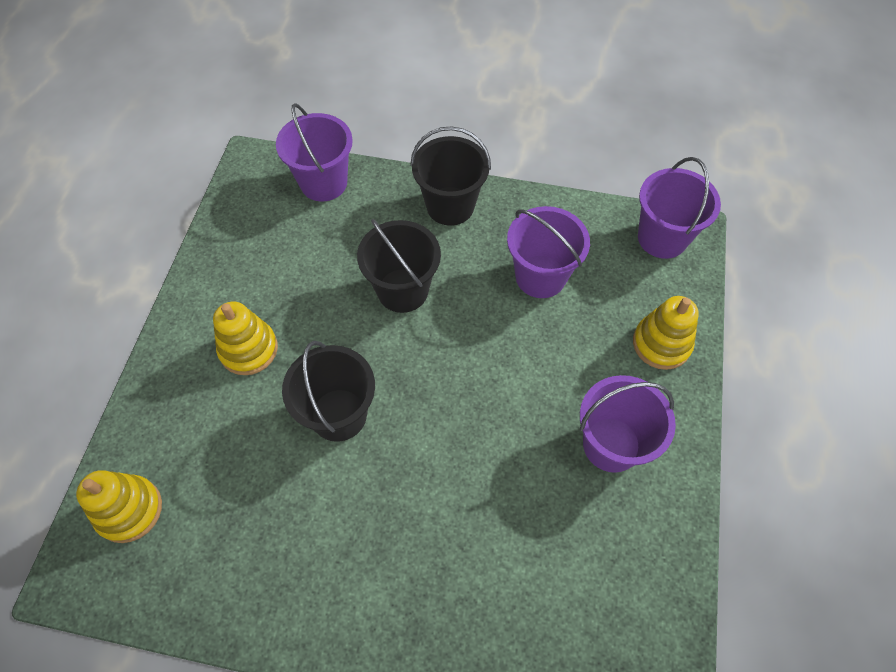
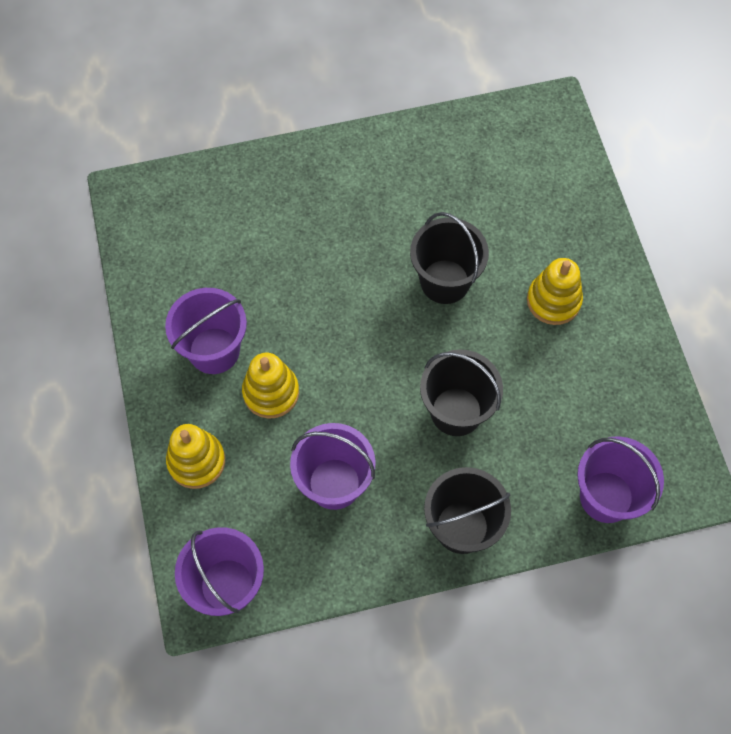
camera: 155 degrees right, 5 degrees up
(129, 510) = (551, 157): yellow stacking toy -> yellow stacking toy (271, 392)

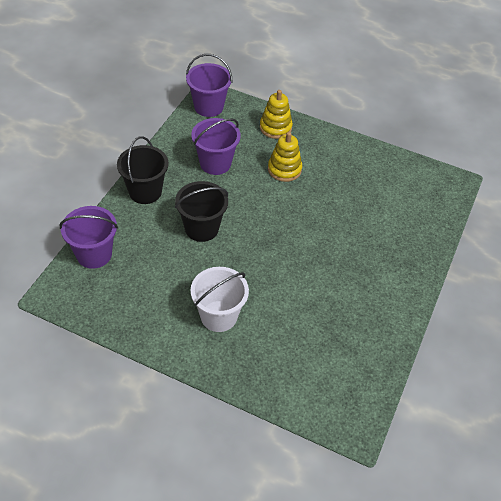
camera: 125 degrees right, 15 degrees down
(214, 350) = (327, 163): purple bucket -> none
(445, 281) = (279, 275): black bucket -> none
(553, 301) = (219, 316): yellow stacking toy -> white bucket

